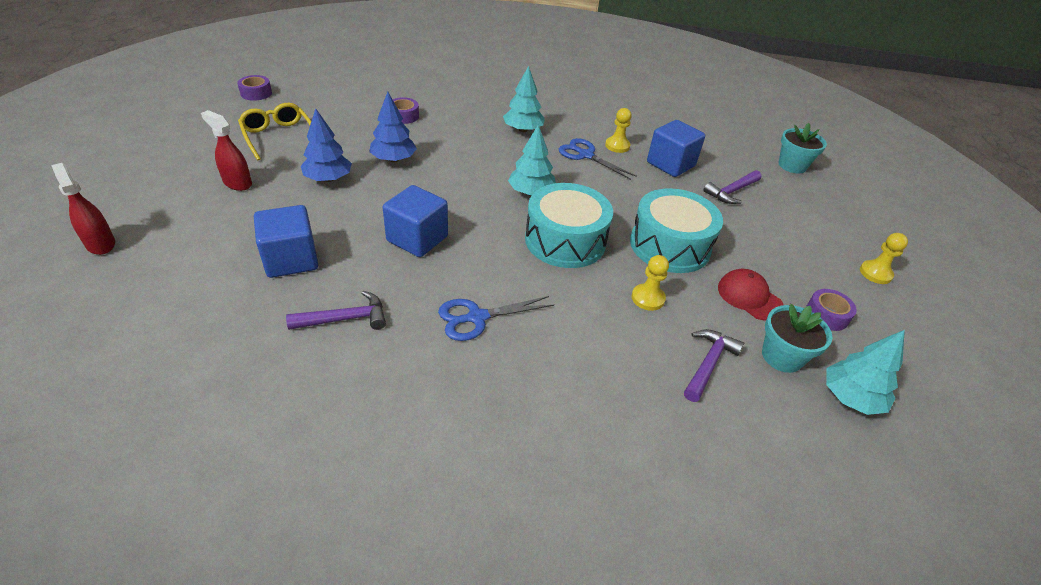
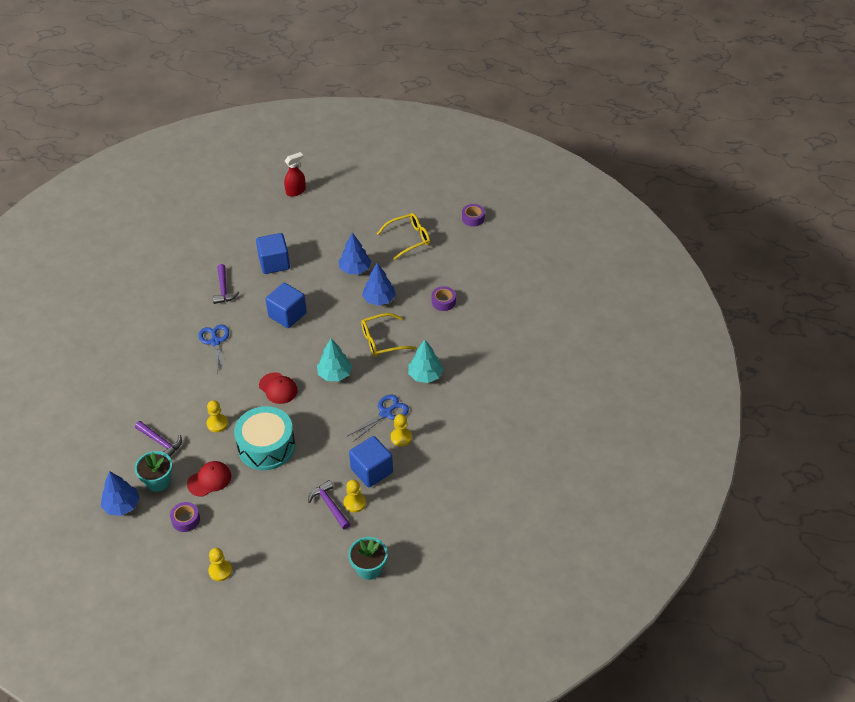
camera: 100 degrees right, 5 degrees up
(237, 183) = (351, 230): red spray bottle -> none
(469, 157) = (382, 341): none -> yellow glasses
(565, 240) = (278, 388): turquoise drum -> red cap
(719, 175) = (354, 503): none -> yellow pawn
(850, 398) = (122, 505): turquoise tree -> blue tree

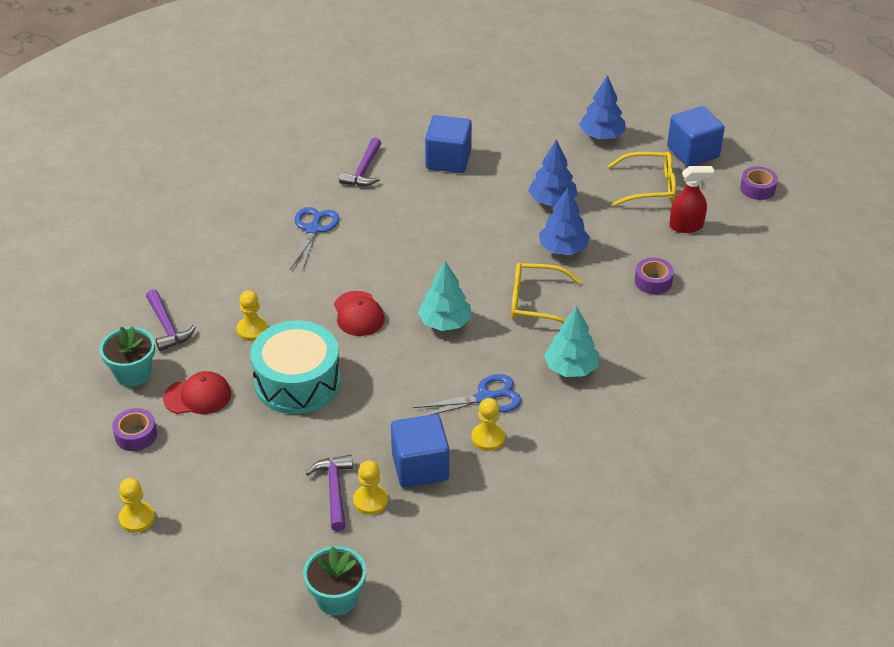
camera: 25 degrees right, 5 degrees down
(122, 505) = (70, 386): blue tree -> blue tree (601, 136)
(287, 315) = (427, 228): blue cube -> blue cube (693, 152)
(296, 191) = (529, 84): red spray bottle -> red spray bottle (686, 226)

